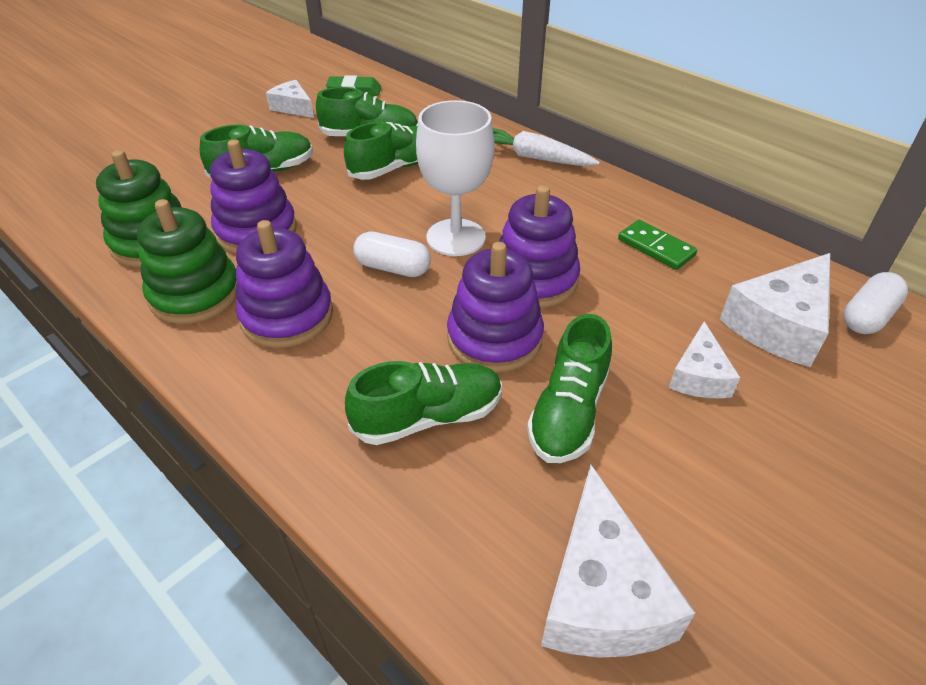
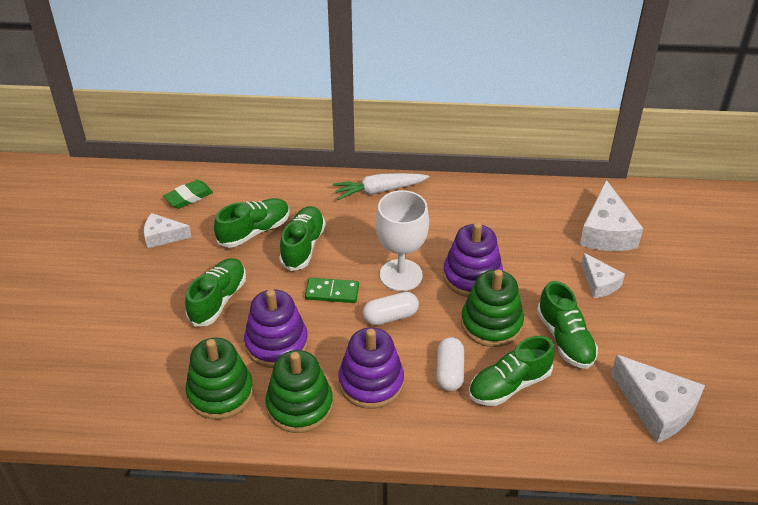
camera: 40 degrees left, 0 degrees up
(428, 417) = (509, 385): green shoe -> green shoe turned 150 degrees counterclockwise
(494, 338) = (491, 323): purple stacking toy -> green stacking toy
(656, 247) = (510, 218): green domino -> green domino (332, 292)
(867, 316) = (637, 204): white capsule -> white capsule (449, 372)

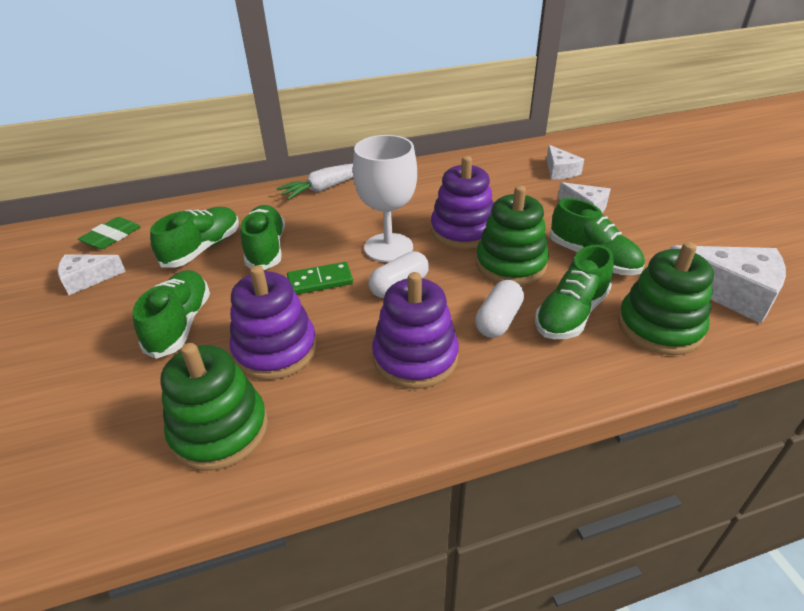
camera: 20 degrees left, 5 degrees down
(299, 406) = (338, 411): green stacking toy -> green stacking toy (659, 327)
(449, 372) = (498, 320): white capsule -> white capsule turned 45 degrees clockwise
(606, 232) = (560, 171): white cheese -> white cheese, size x0.59

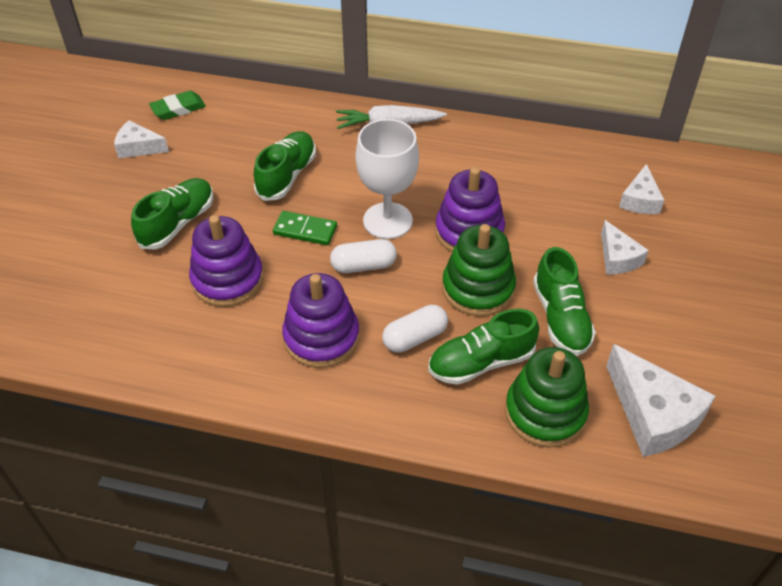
camera: 30 degrees right, 10 degrees up
(203, 249) = (238, 153): green shoe -> none
(220, 430) = (150, 326): green stacking toy -> none

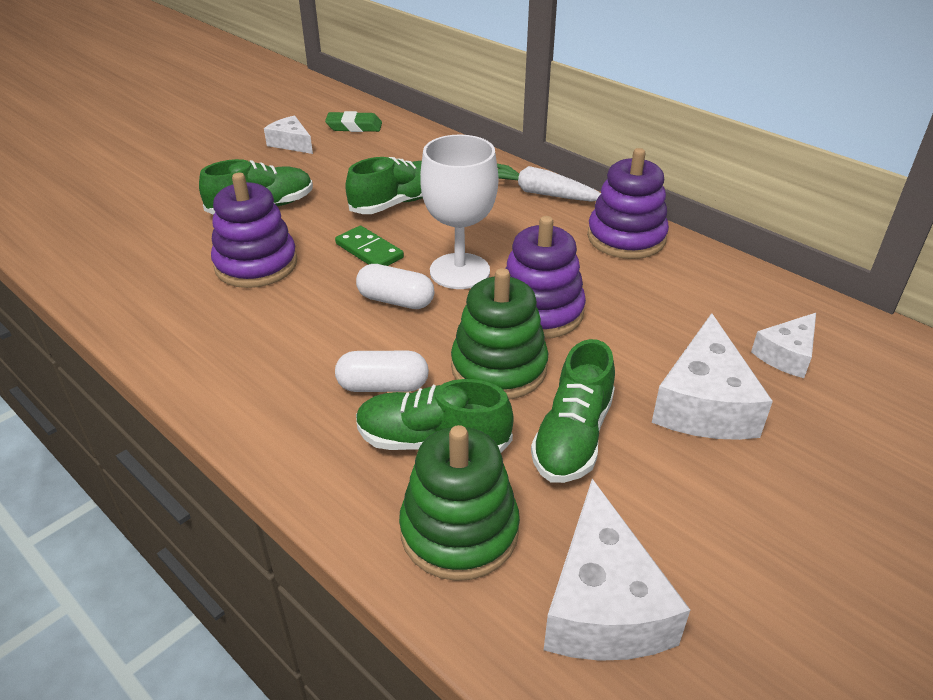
camera: 30 degrees right, 10 degrees down
(321, 337) = (289, 346): purple stacking toy -> purple stacking toy (626, 238)
(617, 258) = (704, 403): white cheese -> white cheese, size x1.69

